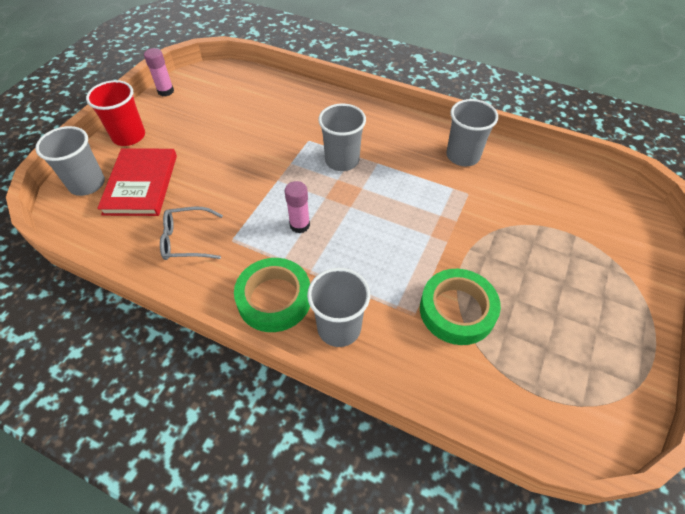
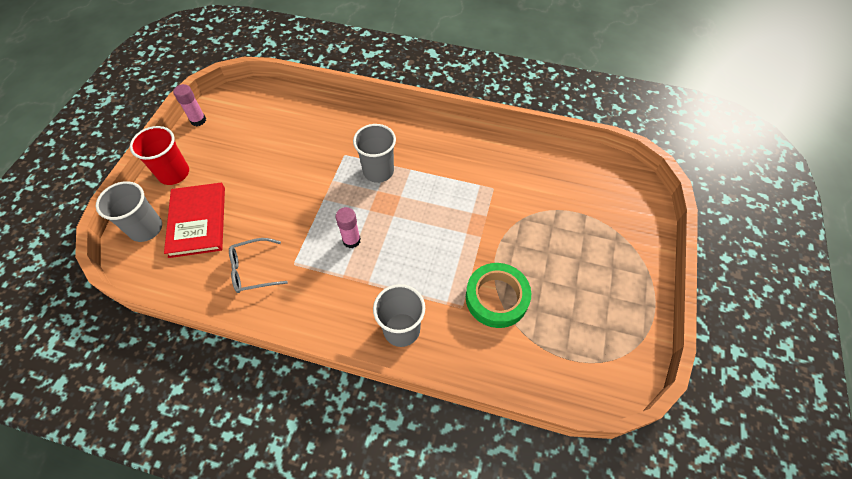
camera: 10 degrees left, 5 degrees up
(274, 299) = (342, 312): green tape -> none
(463, 156) = (484, 152): grey cup -> none

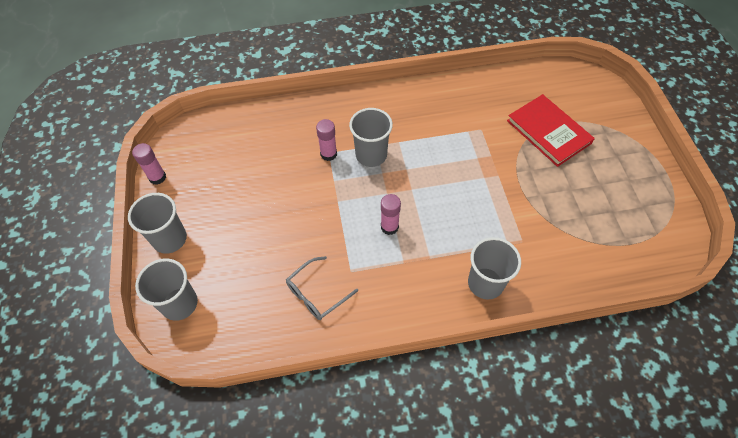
camera: 25 degrees left, 0 degrees up
(174, 173) = (170, 239): red cup -> grey cup
(198, 221) = (229, 274): red book -> red book (548, 132)
(343, 155) = (328, 154): none -> pink glue stick
(496, 298) = (545, 220): green tape -> none

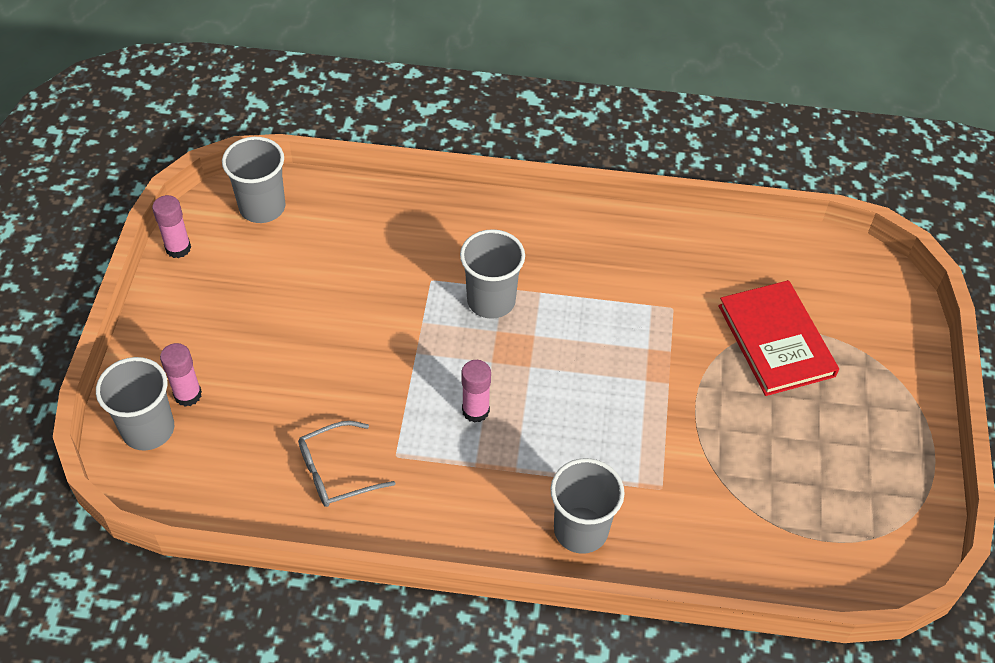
camera: 15 degrees right, 5 degrees down
(170, 239) = (165, 338): grey cup -> grey cup (262, 207)
(328, 154) = (429, 282): pink glue stick -> pink glue stick (188, 395)

